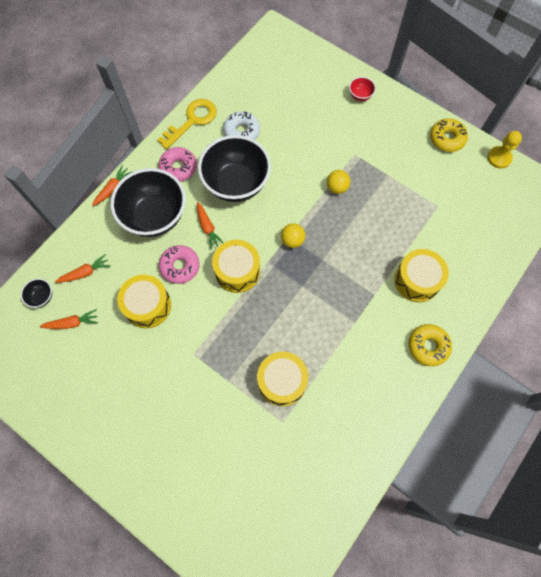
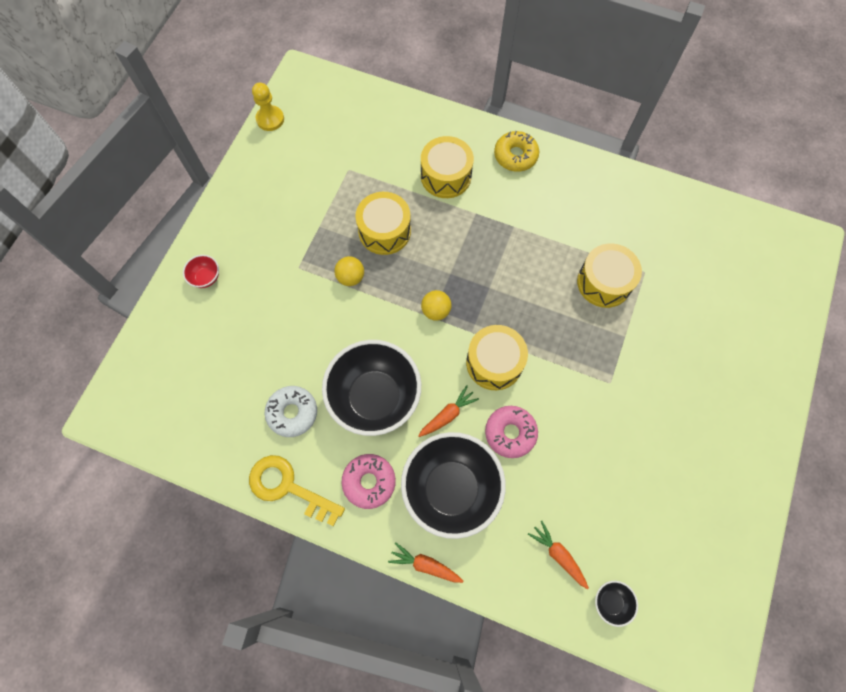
camera: 105 degrees left, 0 degrees up
(72, 323) = (629, 544): orange carrot -> none
(148, 305) = (573, 456): yellow drum -> yellow drum (384, 231)
(447, 138) = (254, 173): yellow donut -> none

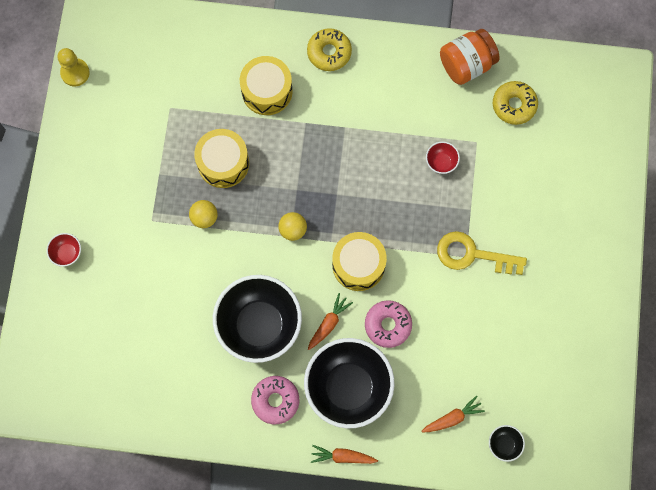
camera: 15 degrees left, 5 degrees up
(288, 487) = (206, 424): yellow key -> yellow key (472, 255)
(292, 413) = (189, 358): white donut -> none
(558, 555) = (452, 418): orange carrot -> orange carrot turned 120 degrees clockwise
(604, 282) = (441, 162): yellow drum -> red bowl
(649, 197) = (466, 65): none -> orange jar
(691, 246) = (514, 105): none -> yellow donut

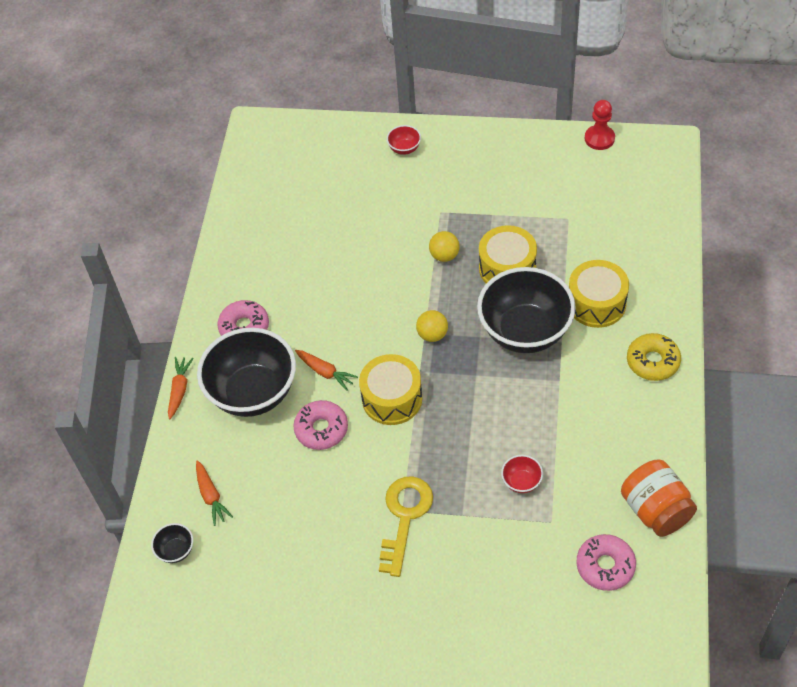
camera: 95 degrees right, 20 degrees down
(75, 73) = (599, 138): yellow pawn -> red pawn
(259, 325) = (326, 309): black bowl -> black bowl (525, 331)
(514, 105) = (605, 566): yellow donut -> pink donut

